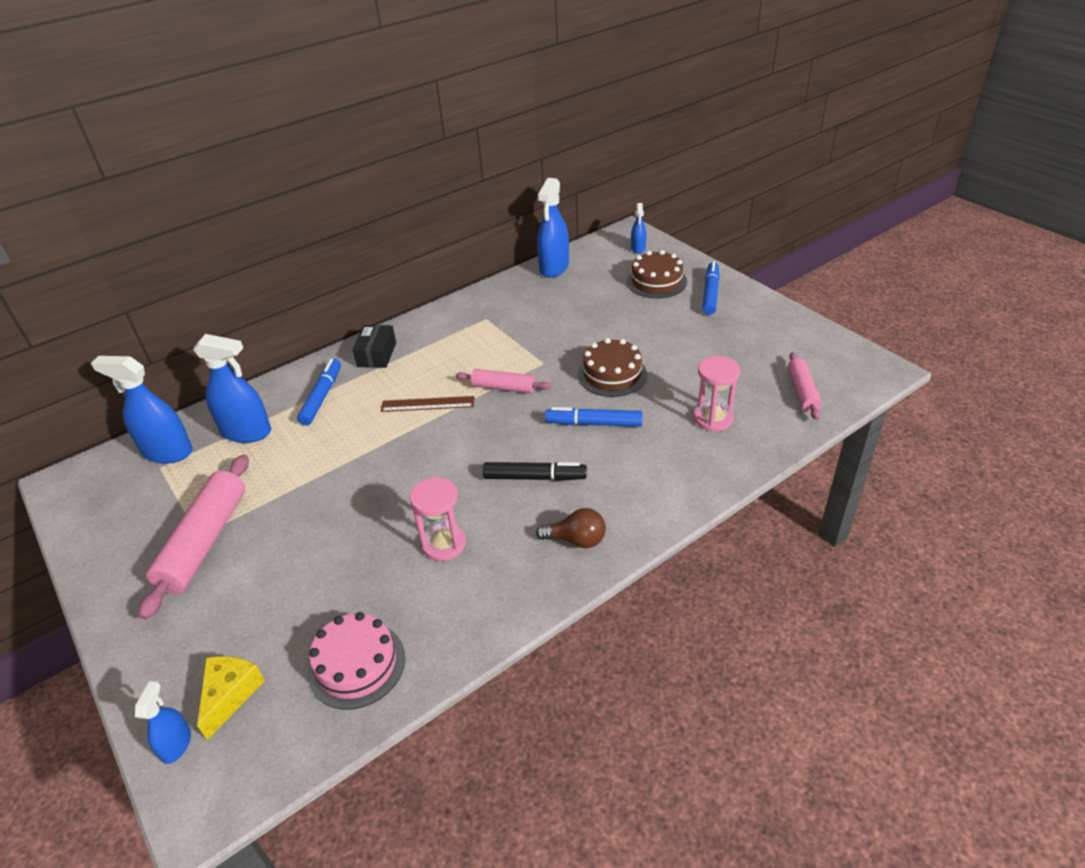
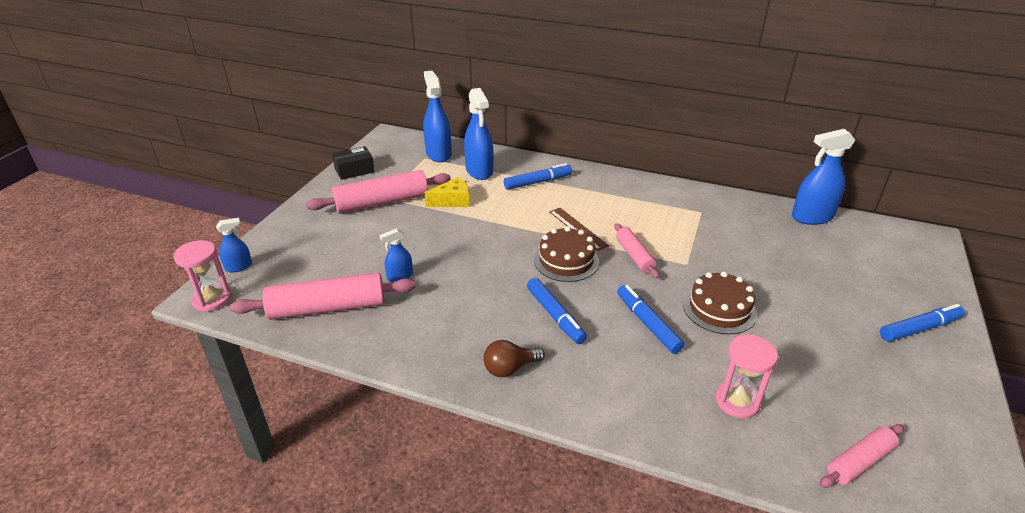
camera: 55 degrees right, 5 degrees down
(230, 695) = (280, 269): yellow cheese -> yellow cheese (452, 201)
(356, 664) = (327, 308): pink cake -> pink rolling pin
(377, 354) = (602, 183): black box -> black box (354, 170)
(443, 544) = (452, 299): pink hourglass -> pink hourglass (212, 299)
(534, 477) = (555, 316): black marker -> blue marker
(576, 540) = (510, 368): brown light bulb -> brown light bulb turned 90 degrees clockwise
(638, 248) = (914, 253): blue spray bottle -> blue spray bottle (400, 276)
(656, 281) = (883, 284): brown cake -> brown cake (566, 261)

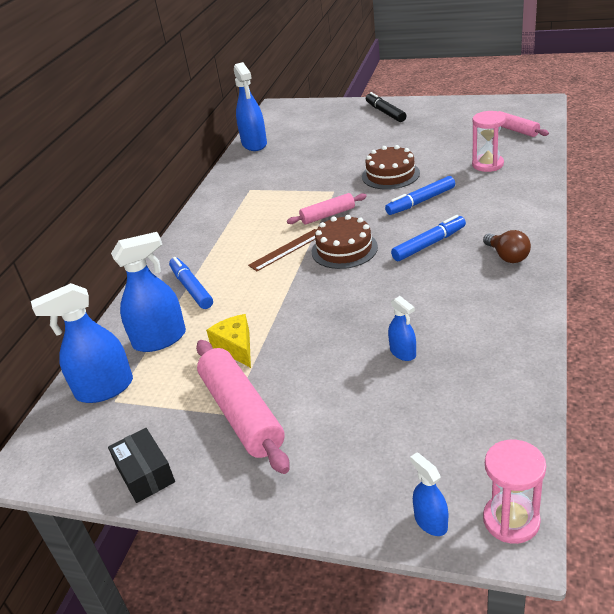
camera: 90 degrees left, 0 degrees up
(327, 308) = (479, 395): pink rolling pin -> none
(919, 328) = (385, 112): blue marker -> black marker

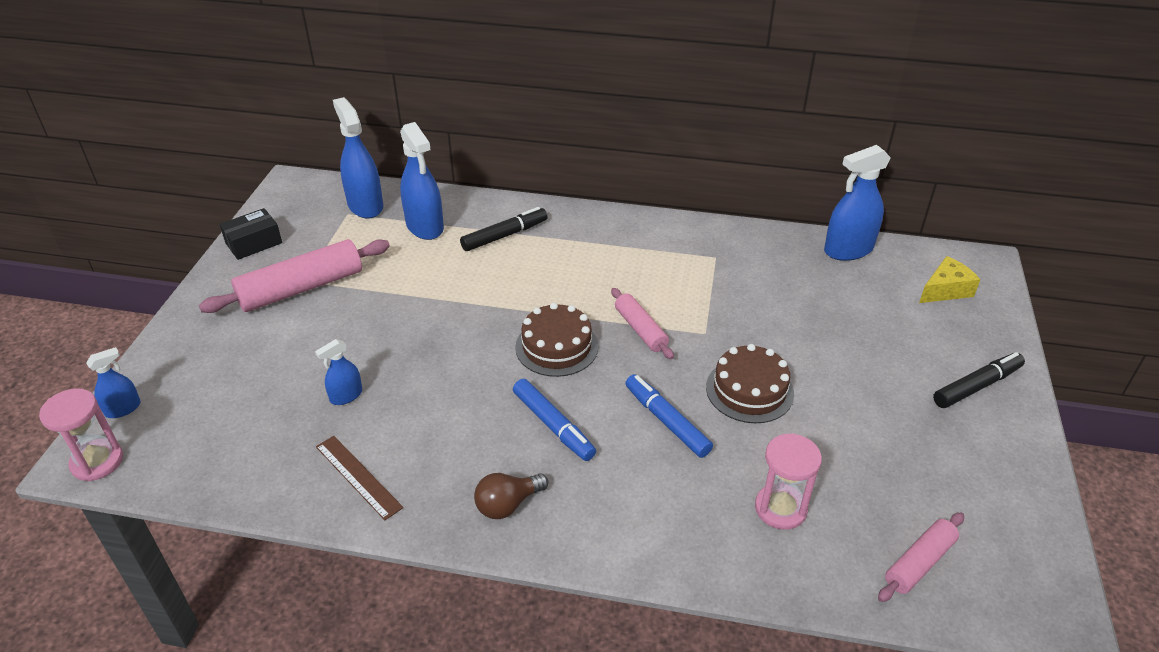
camera: 80 degrees right, 5 degrees up
(191, 288) = (505, 235): blue marker -> black marker
(236, 347) = (396, 276): yellow cheese -> yellow cheese (945, 290)
(286, 250) = (565, 298): brown ruler -> brown ruler (358, 476)

